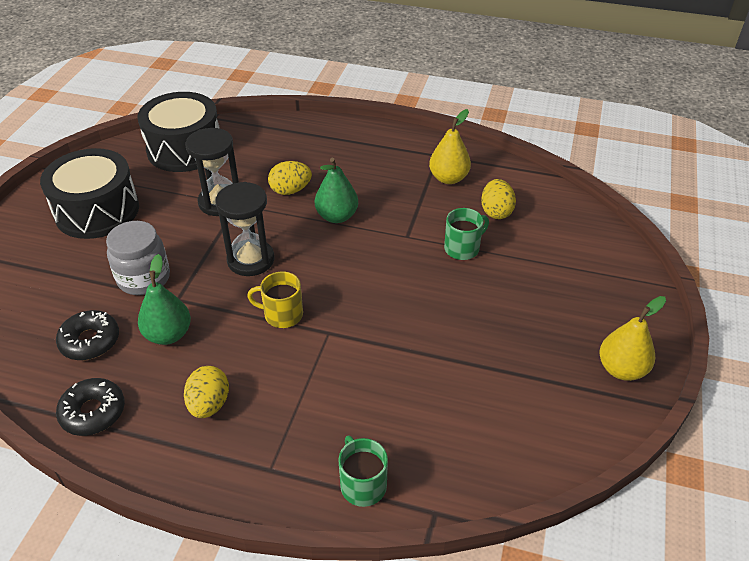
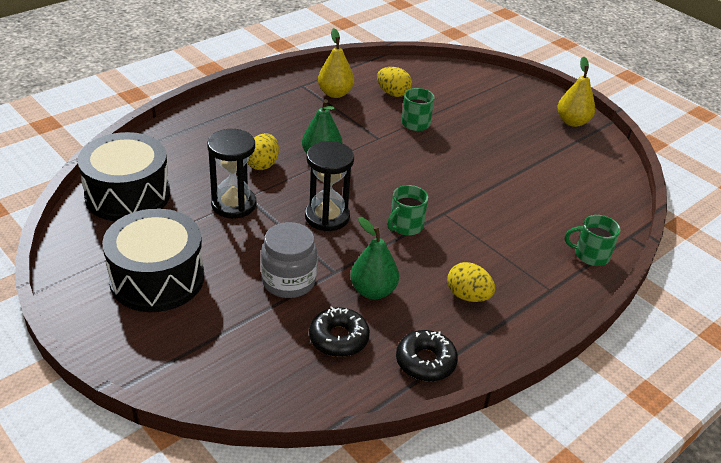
camera: 60 degrees left, 5 degrees down
(282, 314) = (405, 226): yellow mug -> green mug

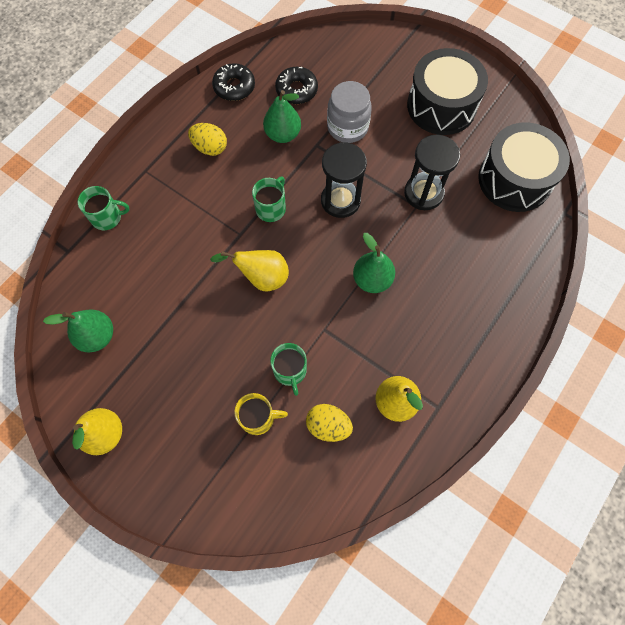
camera: 170 degrees right, 30 degrees up
(262, 164) = (422, 252): yellow egg -> none
(427, 178) = (262, 277): none -> yellow pear
(447, 107) = (258, 417): none -> yellow mug
(587, 173) = (97, 336): none -> green pear

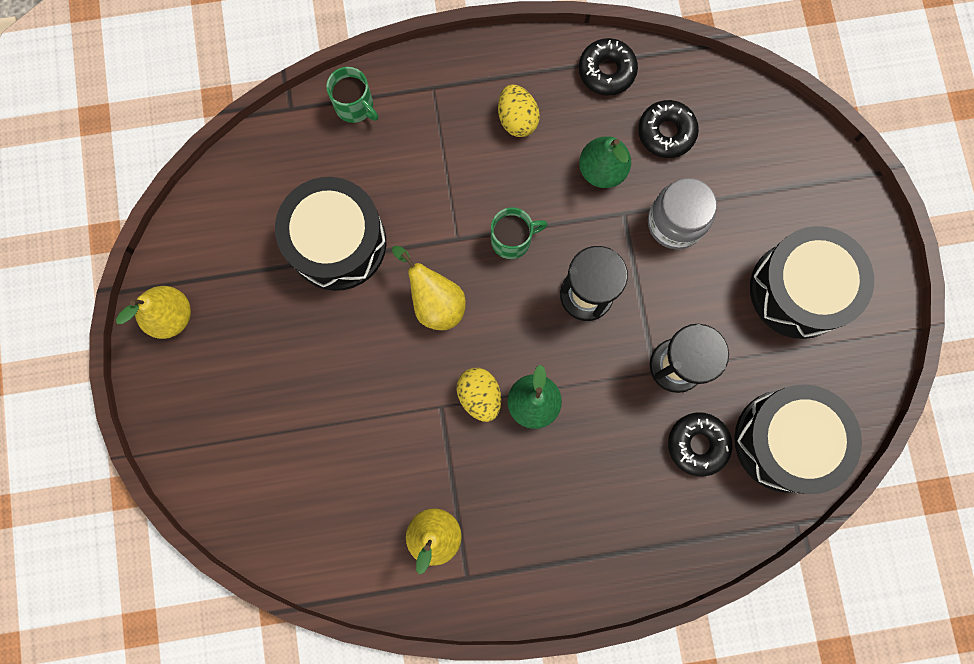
camera: 45 degrees right, 10 degrees up
(97, 336) = (243, 219): green pear -> none
(171, 297) = (337, 242): none -> black drum
(258, 417) = (306, 428): yellow mug -> none
(290, 371) = (373, 414): green mug -> none
(328, 425) = (357, 495): yellow egg -> yellow egg (479, 396)
(476, 220) = (697, 444): none -> black donut

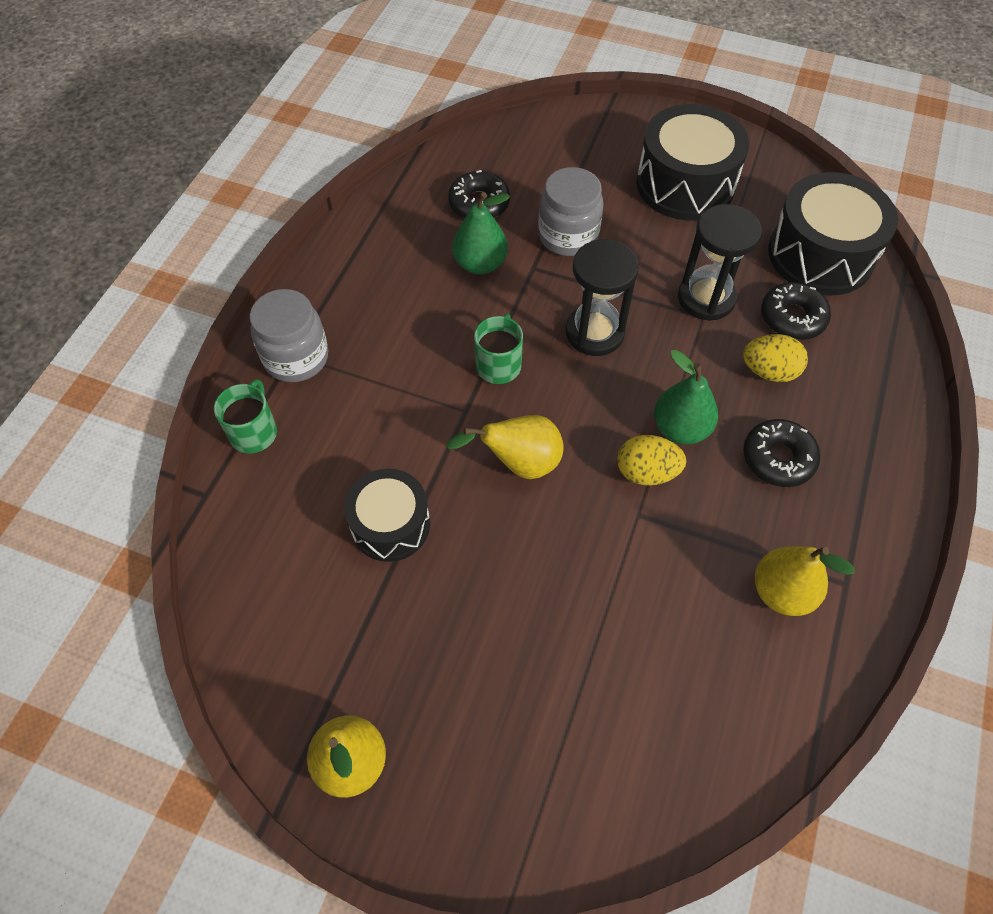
camera: 60 degrees left, 20 degrees down
(337, 242) = (390, 524): black drum -> black drum, size x0.63
(355, 106) = (254, 432): green mug -> green mug turned 60 degrees counterclockwise
(432, 92) = (296, 358): none -> grey jar
(517, 119) = (380, 303): yellow egg -> yellow egg (769, 371)
(606, 71) = (388, 217): black donut -> black donut (778, 458)

